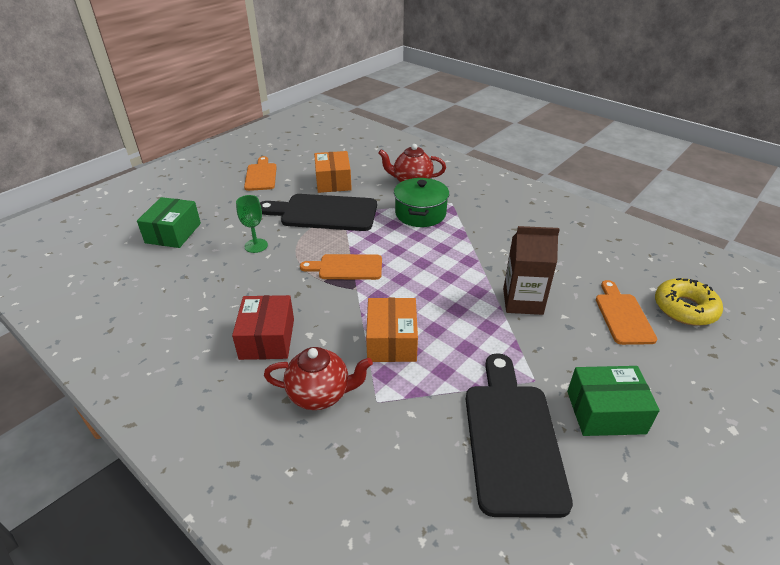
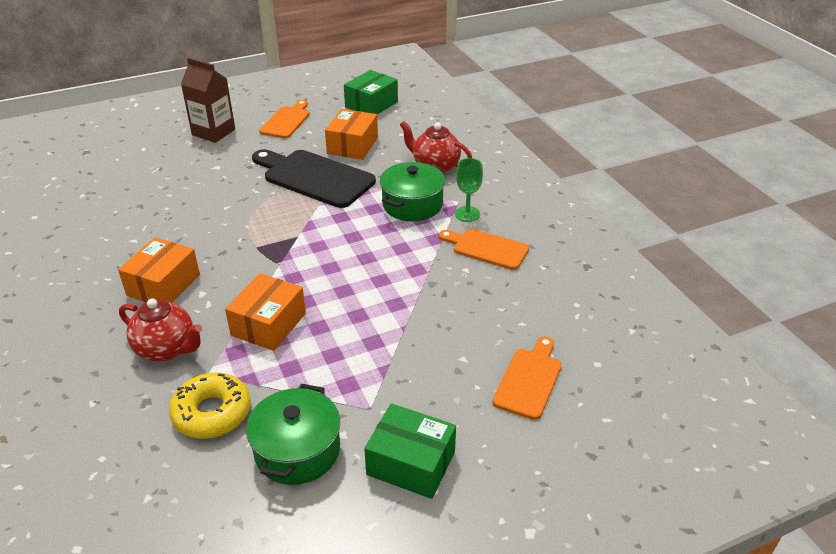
camera: 25 degrees right, 0 degrees up
(173, 233) = (162, 161): green box -> green box (371, 104)
(256, 246) = (223, 194): green goblet -> green goblet (467, 214)
(267, 338) = (163, 285): red box -> orange box
(346, 267) = (288, 240): orange cutting board -> orange cutting board (486, 248)
(512, 438) = (297, 450): black cutting board -> green pot
(522, 301) = (433, 329): brown carton -> brown carton (213, 132)
(684, 308) = (612, 397): yellow donut -> yellow donut (212, 413)

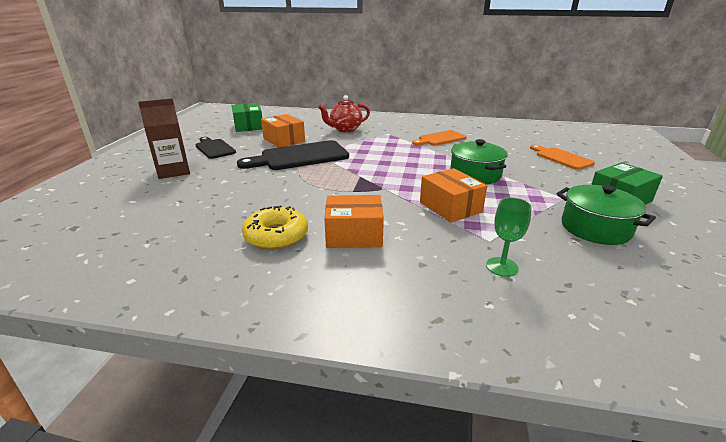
camera: 55 degrees left, 10 degrees down
(163, 285) = (354, 234): orange box -> orange box turned 60 degrees counterclockwise
(167, 349) = (444, 251): red teapot -> none
(212, 413) = (538, 250): yellow donut -> yellow donut (276, 236)
(286, 121) = (214, 148): orange cutting board -> black cutting board
(412, 204) = (374, 142): green pot -> green pot (475, 175)
(467, 214) = (402, 135): green goblet -> green goblet (502, 267)

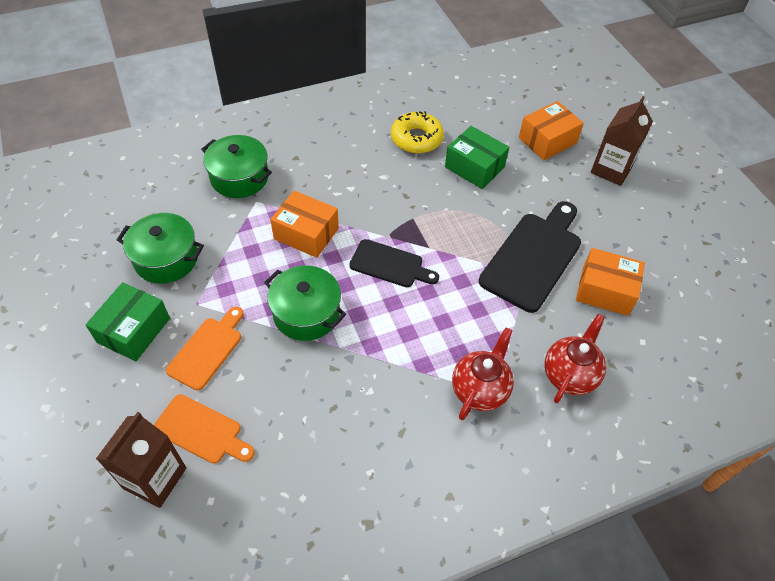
camera: 145 degrees right, 25 degrees up
(214, 148) = (648, 228): black cutting board -> black cutting board (390, 265)
(248, 126) = (710, 310): green box -> green box (474, 167)
(354, 234) = (363, 163): orange box -> orange box (547, 140)
(394, 136) = (480, 390): none -> red teapot
(440, 139) = (405, 416): orange cutting board -> orange cutting board (207, 350)
(502, 267) = (239, 177): green goblet -> green pot
(590, 153) = (155, 478): none -> brown carton

